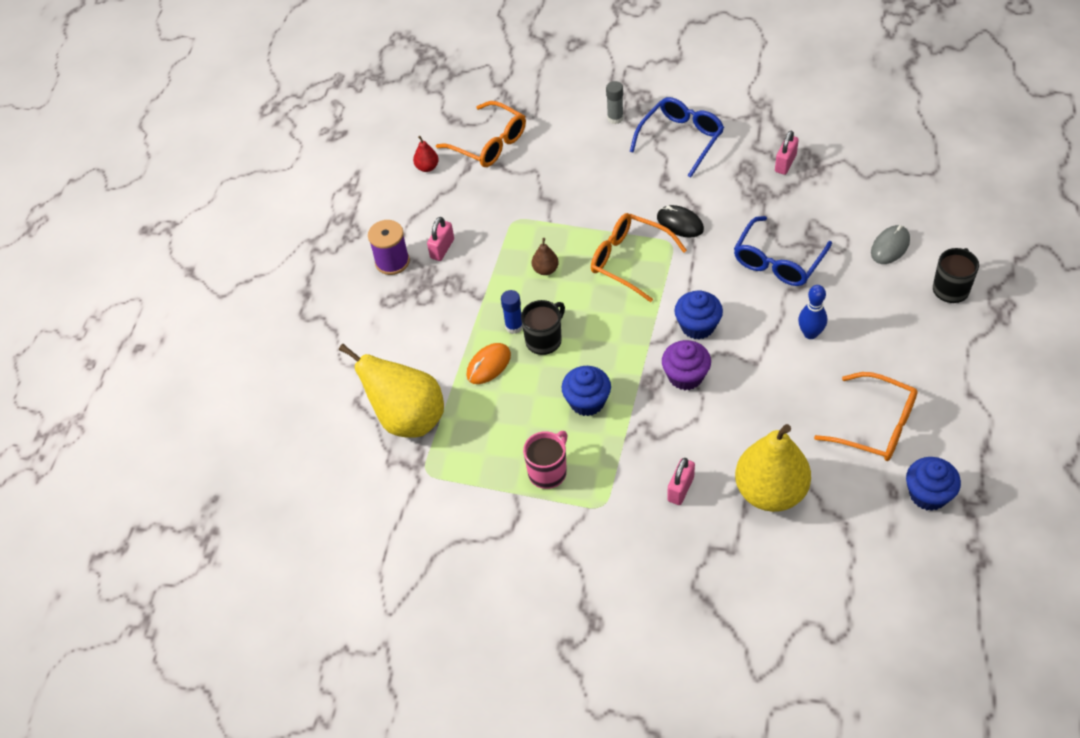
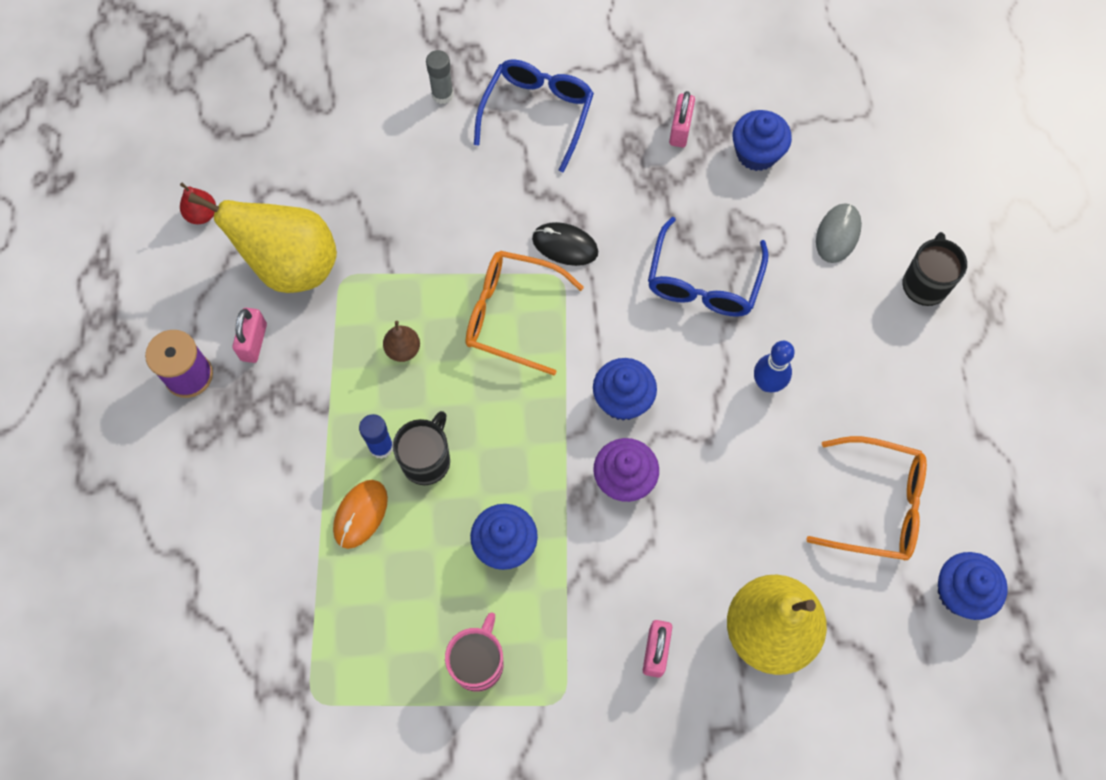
camera: 20 degrees left, 15 degrees up
(407, 418) = (269, 621): yellow pear -> yellow pear (291, 266)
(489, 143) = (280, 162): orange glasses -> none
(840, 186) = (756, 153): none -> blue cupcake

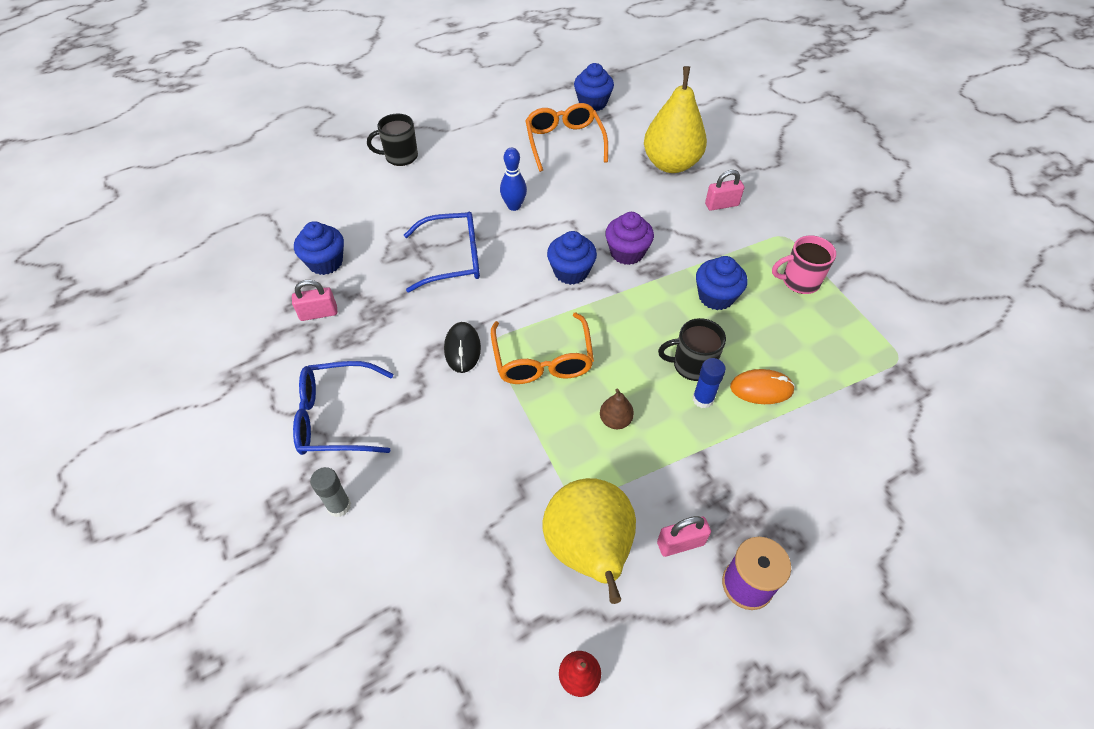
camera: 115 degrees left, 15 degrees down
(838, 234) = (380, 203): grey mouse -> none

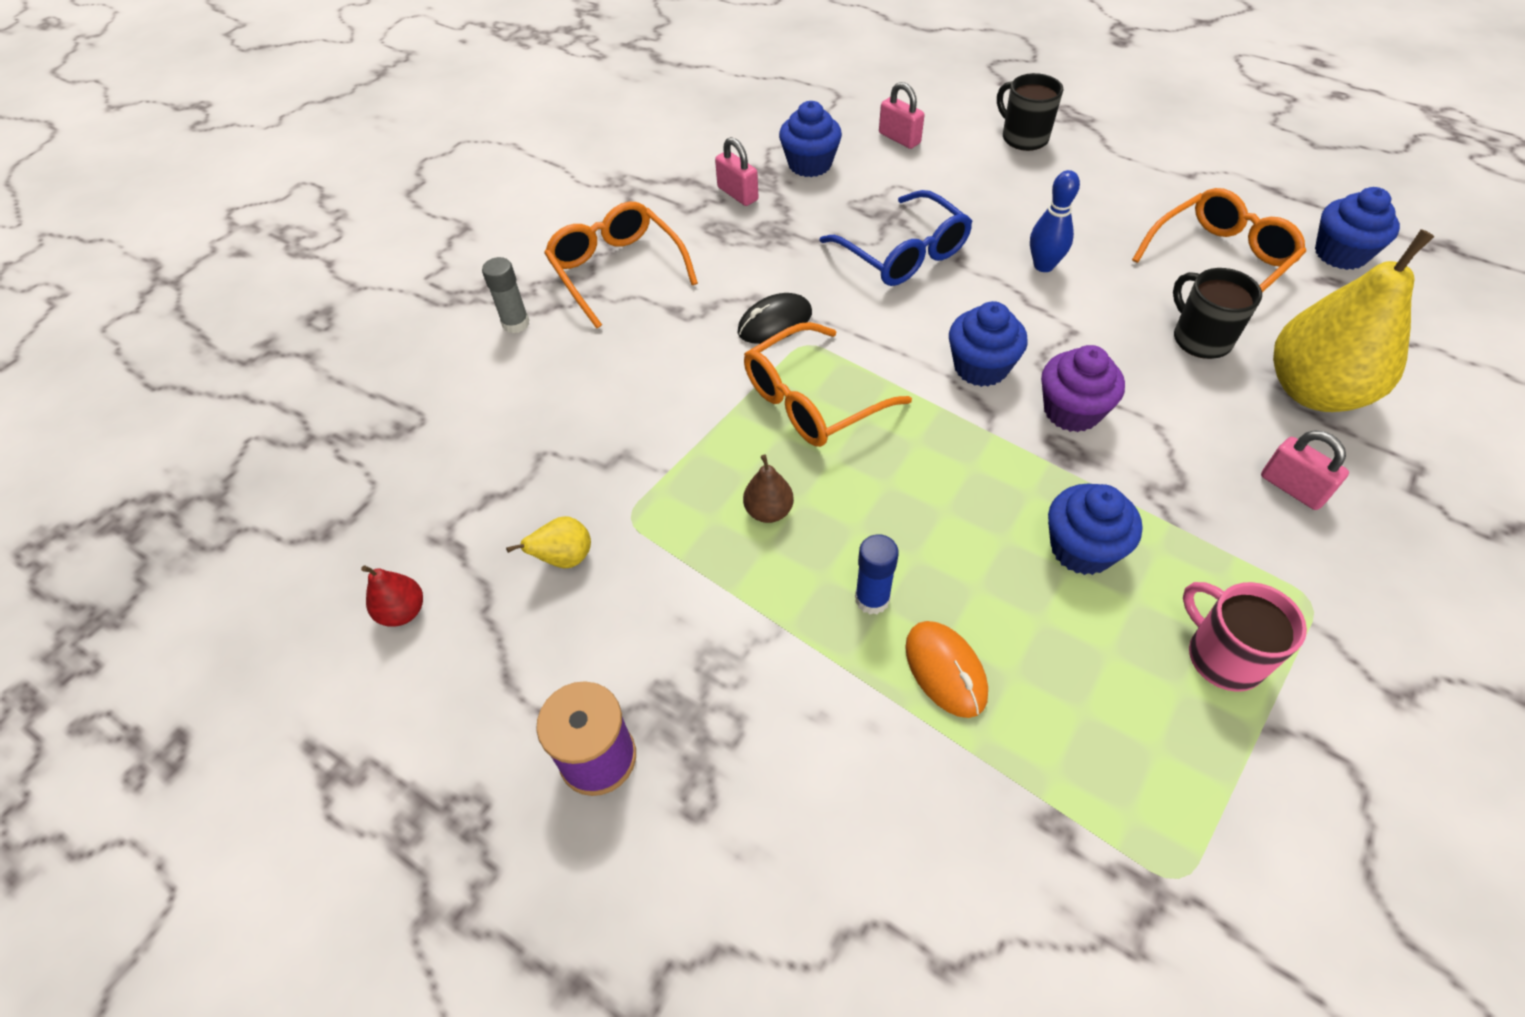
camera: 65 degrees right, 0 degrees up
(336, 417) = (617, 270): blue glasses -> orange glasses
(589, 551) = (565, 558): yellow pear -> yellow pear, size x0.42
(680, 543) = (622, 654): pink padlock -> pink padlock (899, 138)
(692, 365) = (924, 564): black mug -> black mug (1200, 339)

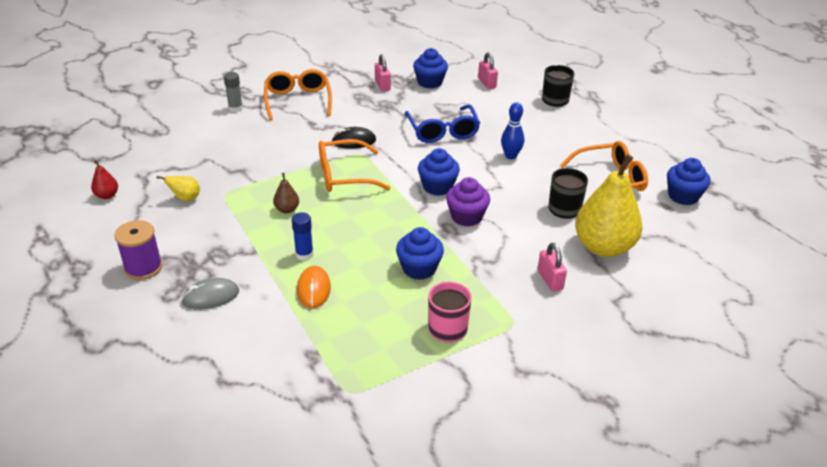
camera: 20 degrees right, 15 degrees down
(776, 770) = (210, 296): none -> grey mouse

